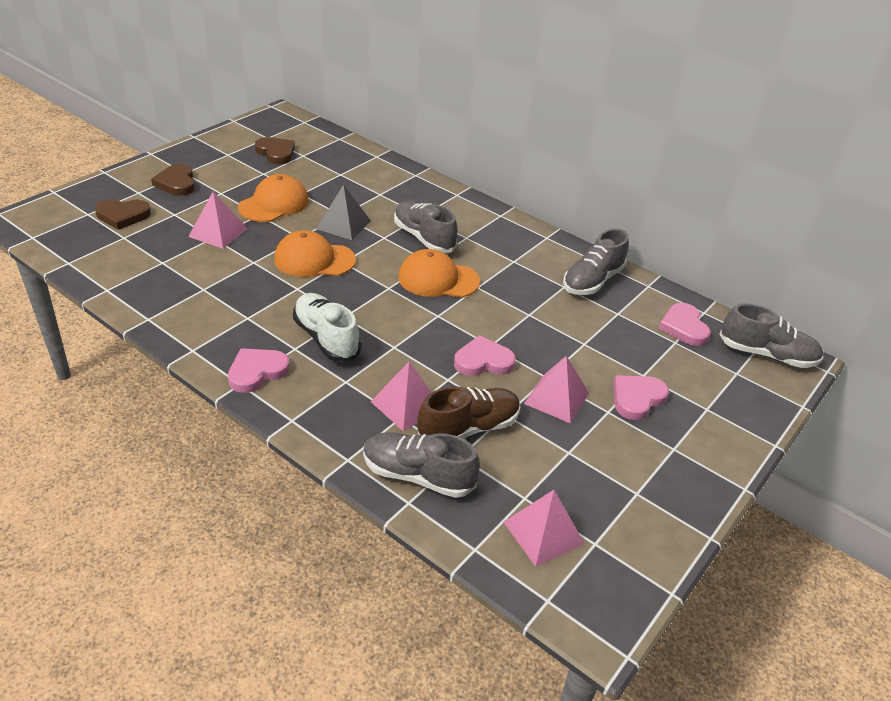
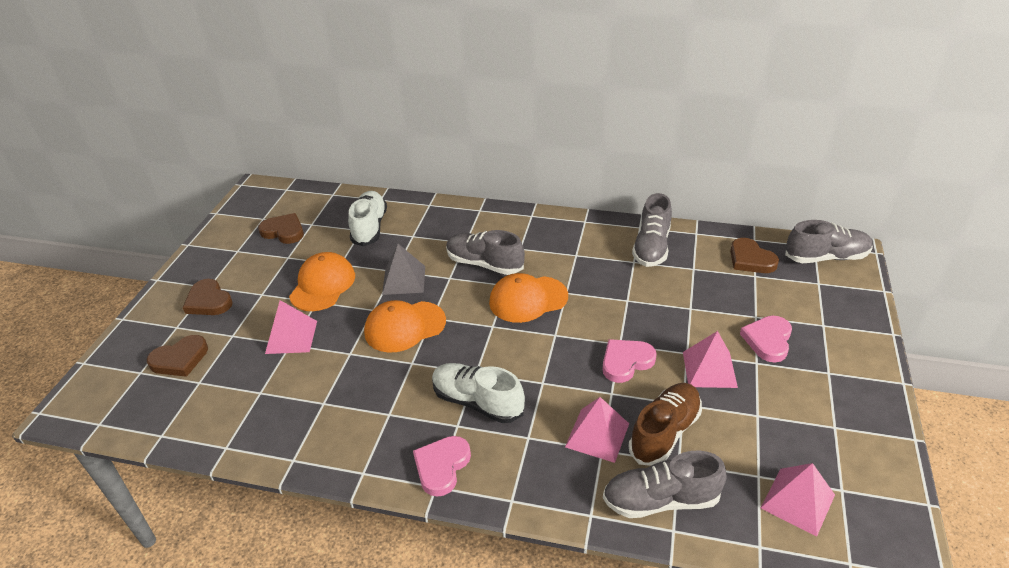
camera: 20 degrees left, 0 degrees up
(349, 175) = (369, 227): none -> white shoe
(683, 327) = (750, 259): pink heart -> brown heart

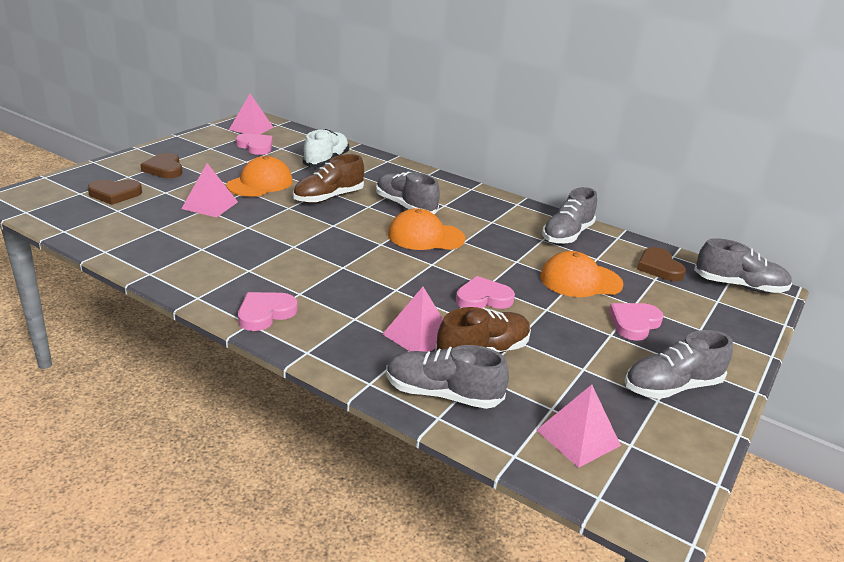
camera: 15 degrees right, 10 degrees down
(283, 231) = (256, 146): brown heart -> pink heart
(404, 280) = (328, 197): grey pyramid -> brown shoe
(405, 327) = (306, 224): orange cap -> orange cap (580, 281)
(477, 402) = (329, 284): white shoe -> none
(709, 369) = (559, 325): pink pyramid -> pink pyramid (251, 128)
(837, 406) = (672, 387): none -> grey shoe

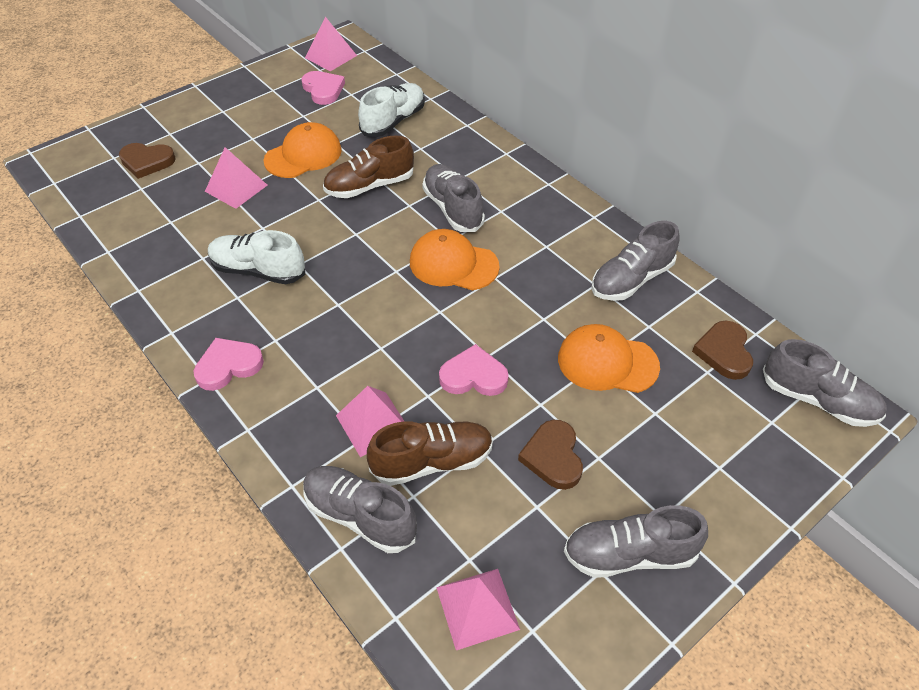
camera: 20 degrees right, 20 degrees up
(164, 169) = (211, 124): brown heart -> brown heart (553, 457)
(259, 252) = (258, 270): none -> white shoe
(634, 323) = (638, 444): pink heart -> none

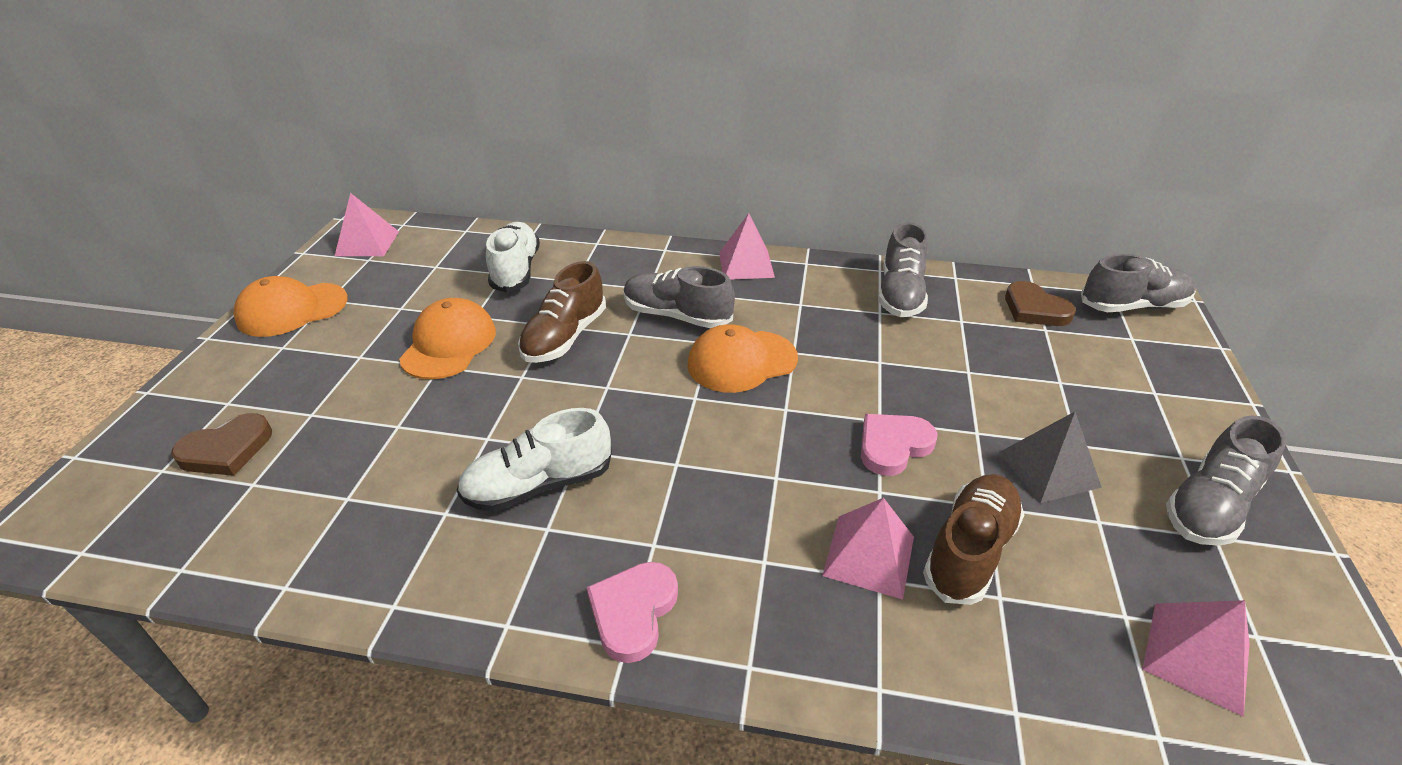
camera: 40 degrees left, 10 degrees down
(236, 188) = (400, 415): pink pyramid -> pink pyramid (746, 264)
(323, 90) = (396, 275): pink heart -> none
(360, 516) = (985, 660): grey shoe -> none
(553, 457) = (1049, 469): brown heart -> grey pyramid
(607, 362) = (974, 366): orange cap -> orange cap (292, 310)

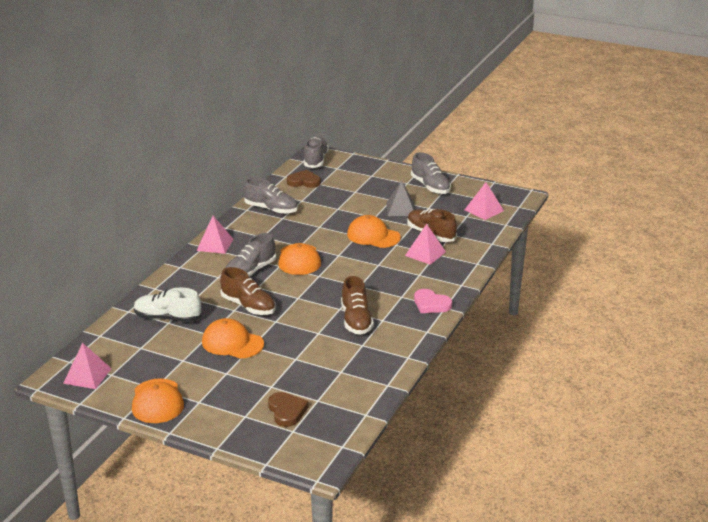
camera: 75 degrees left, 10 degrees down
(539, 484) = (356, 320): white shoe -> brown shoe
(893, 446) = (373, 236): pink heart -> orange cap
(1034, 309) = (304, 182): brown heart -> brown heart turned 150 degrees counterclockwise

